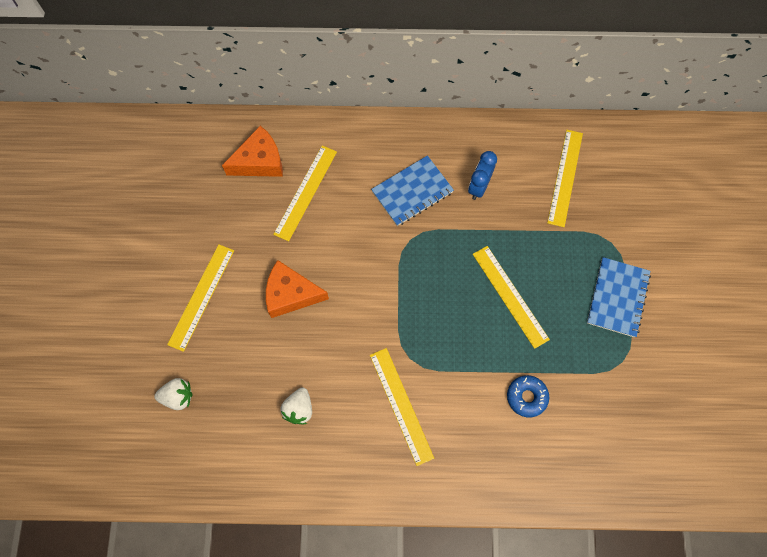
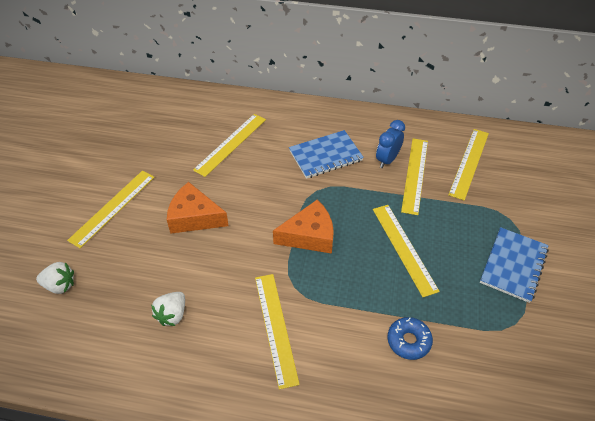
camera: 10 degrees right, 20 degrees down
(260, 161) = (198, 118): orange cheese -> orange cheese (309, 235)
(510, 202) = (415, 175): none -> yellow ruler

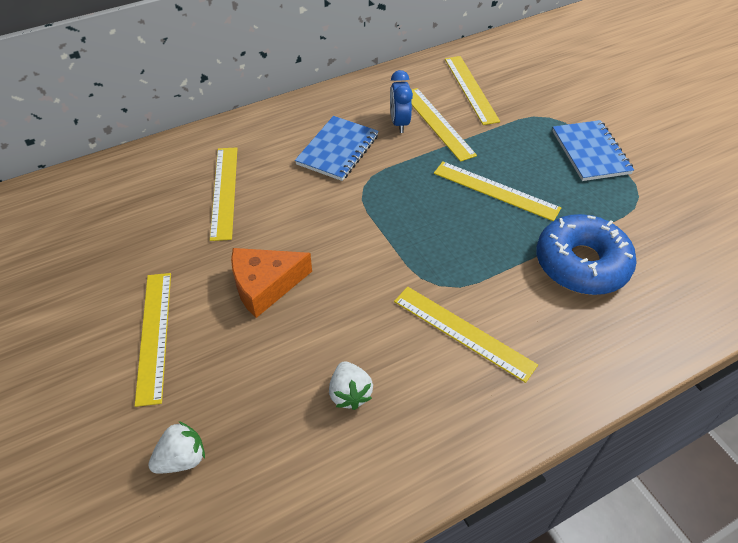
camera: 40 degrees left, 0 degrees up
(309, 235) = (402, 230): orange cheese -> none
(408, 341) = (581, 264): blue donut -> blue donut, size x1.92

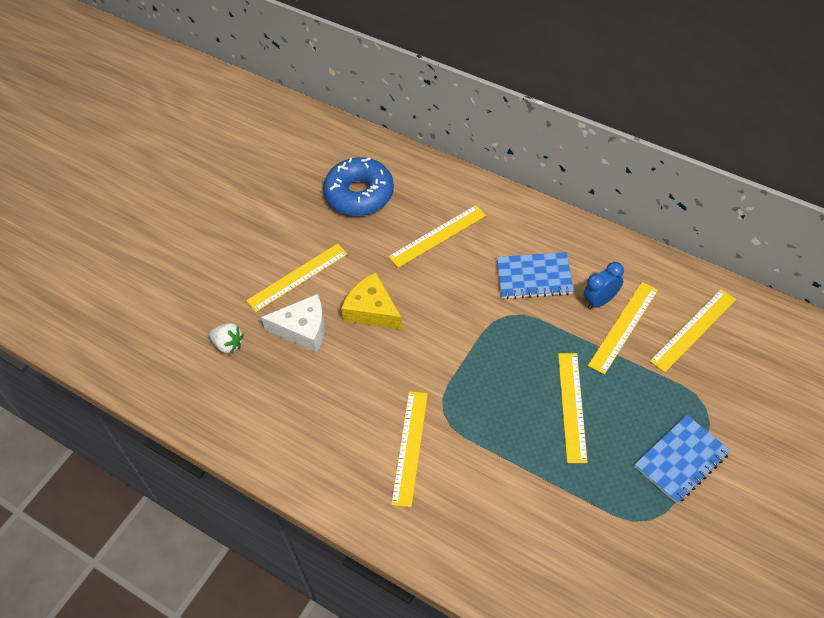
camera: 65 degrees right, 5 degrees up
(232, 363) = (303, 329): none -> white cheese
(265, 285) = (372, 310): orange cheese -> yellow cheese
(349, 394) = (319, 404): white strawberry -> none
(581, 264) = (532, 501): blue donut -> blue donut (359, 194)

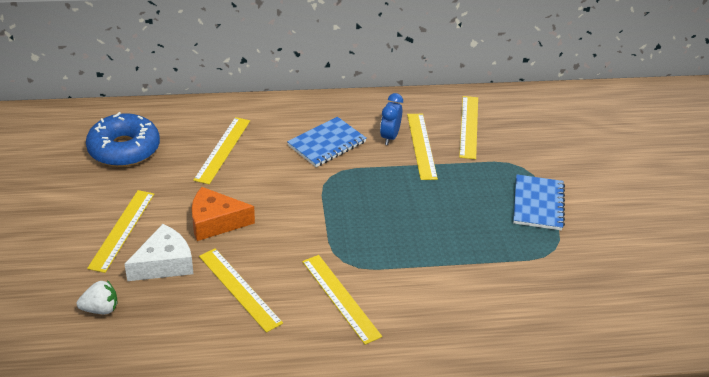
camera: 45 degrees left, 15 degrees down
(372, 310) = (215, 222): yellow cheese -> orange cheese
(572, 406) = (435, 209): yellow ruler -> yellow ruler (239, 289)

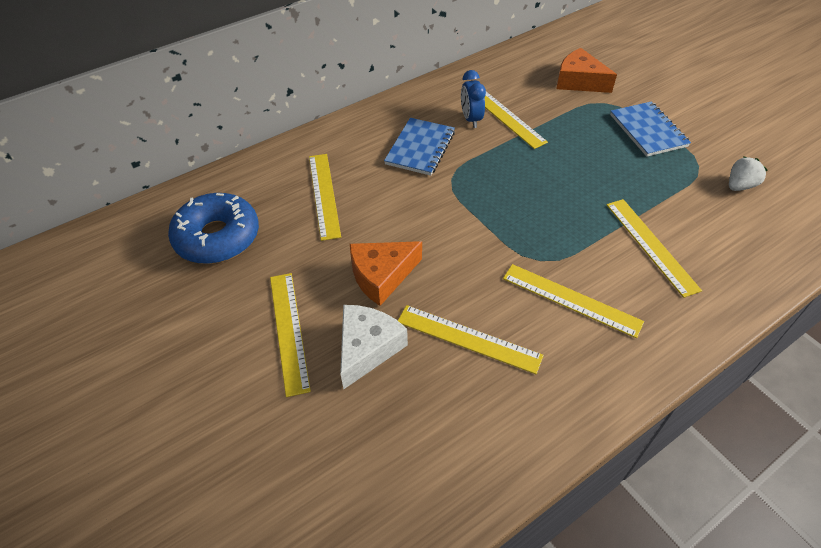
camera: 25 degrees left, 10 degrees up
(100, 309) = (341, 439): white strawberry -> white strawberry (739, 186)
(469, 126) = (529, 83): yellow ruler -> yellow ruler (651, 245)
(517, 141) = (579, 81): none -> orange cheese

